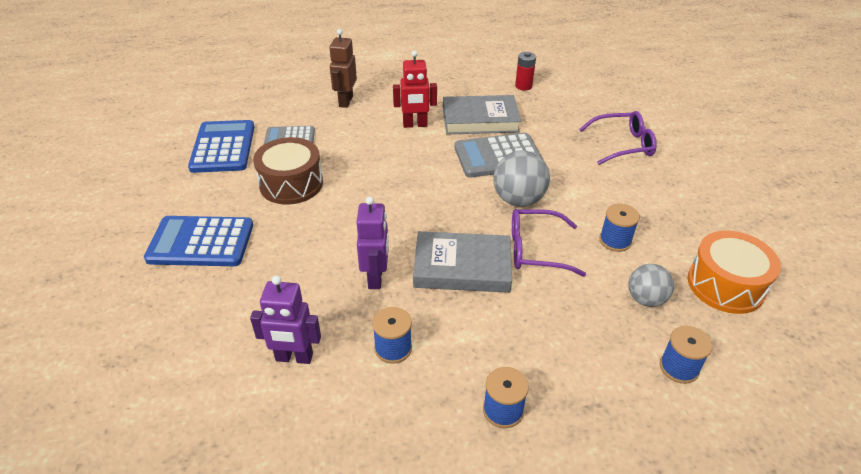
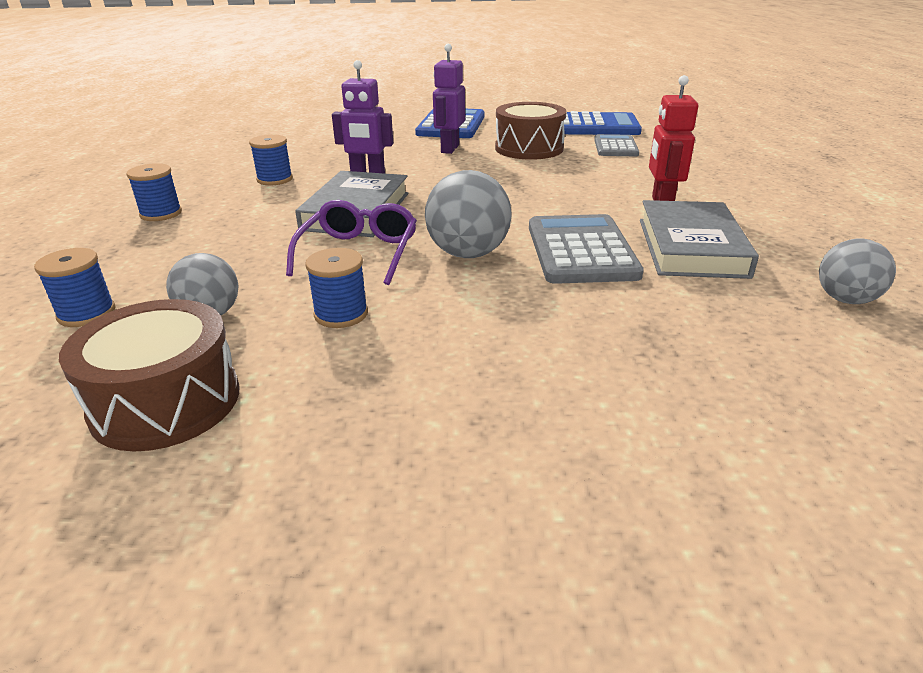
camera: 100 degrees right, 10 degrees down
(294, 357) = (298, 151): purple robot -> purple robot (449, 149)
(345, 101) = (711, 170): brown robot -> none
(523, 86) = (845, 299): red battery -> grey ball
(623, 145) = (630, 384): purple glasses -> none
(725, 285) = (166, 401): orange drum -> brown drum

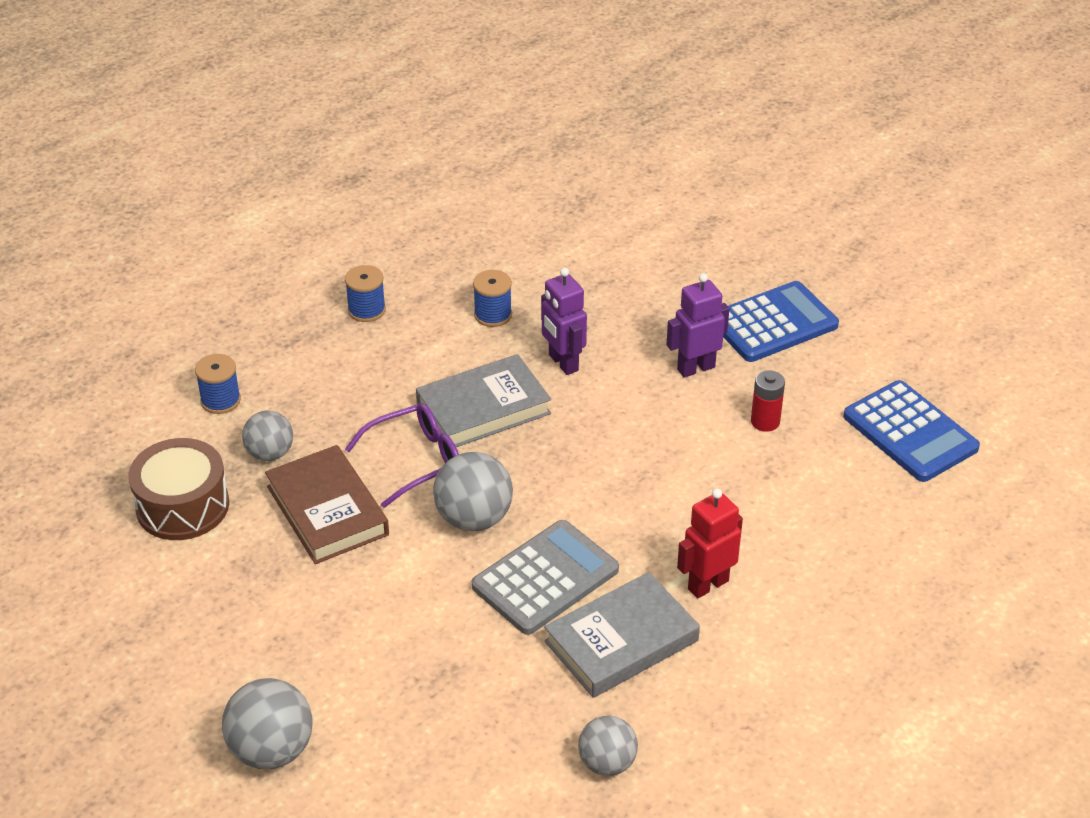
camera: 50 degrees right, 10 degrees up
(341, 314) = (327, 510): blue spool -> brown book
(529, 148) = (765, 422): brown drum -> red battery
(615, 147) = (848, 483): grey calculator -> none
(676, 512) = (272, 750): none -> grey ball

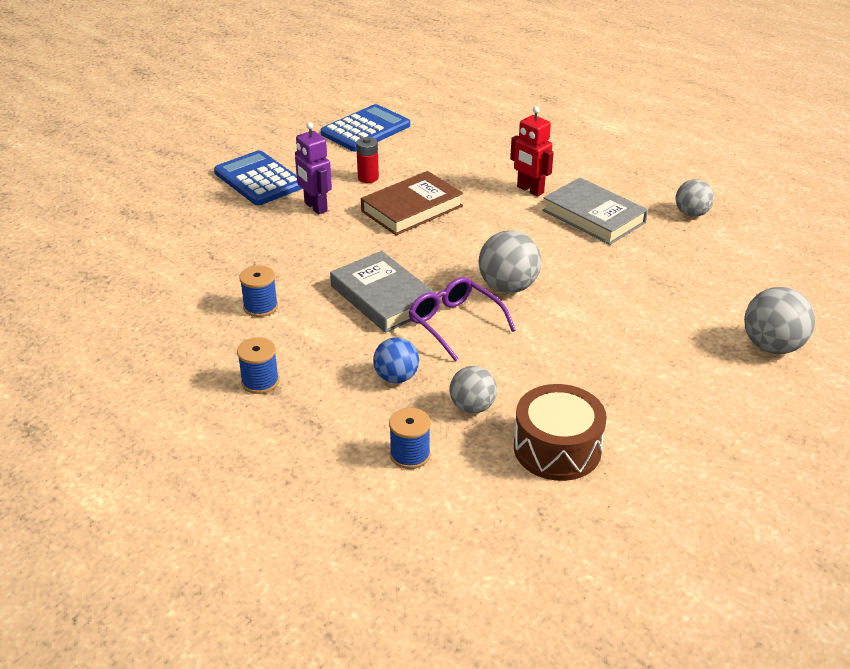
camera: 100 degrees left, 5 degrees down
(327, 510) = (529, 361): brown book -> brown book (412, 209)
(338, 403) = (396, 377): none -> blue ball
(545, 578) = (553, 250): grey calculator -> none
(563, 363) = (319, 265): purple robot -> none

